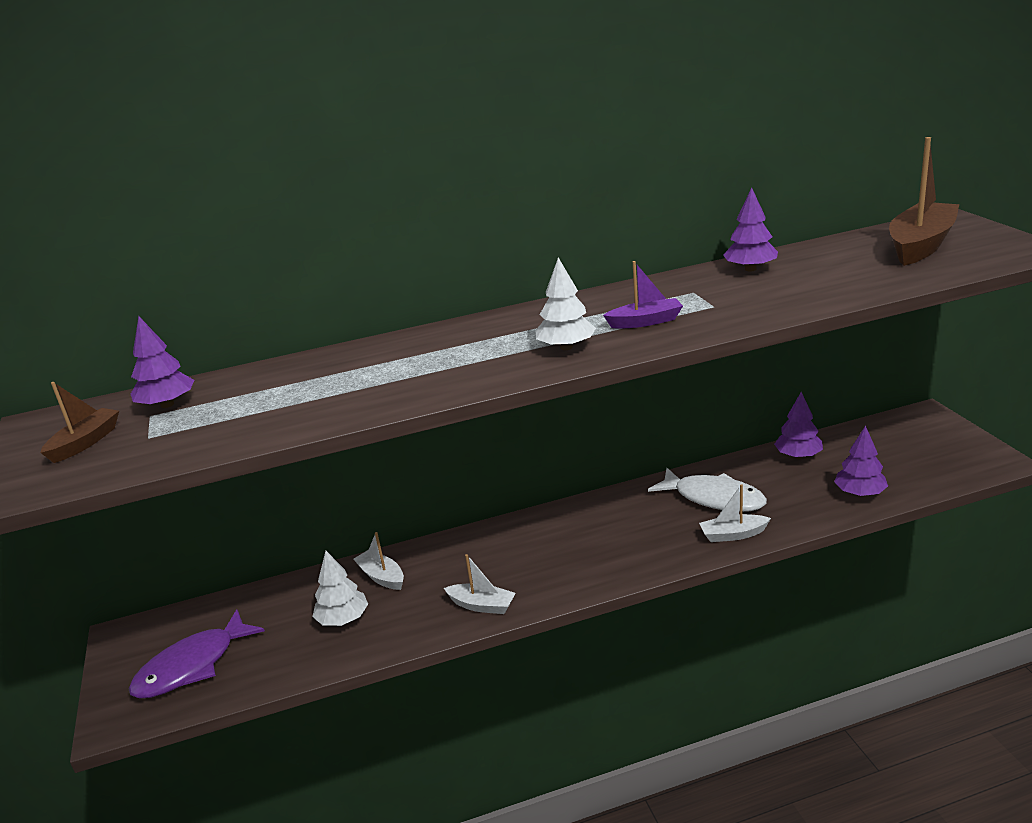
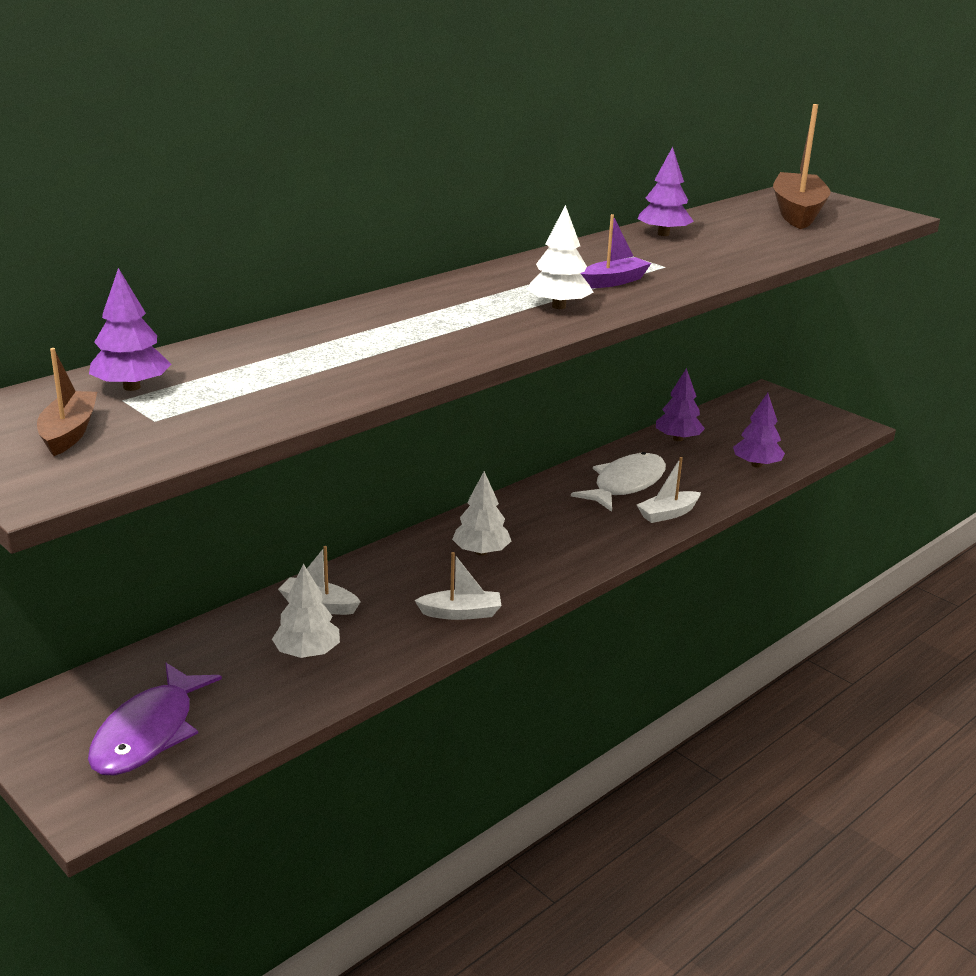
camera: 30 degrees left, 0 degrees up
(540, 548) = (481, 552): none -> white tree
(714, 498) = (625, 484): white fish -> white fish turned 60 degrees counterclockwise

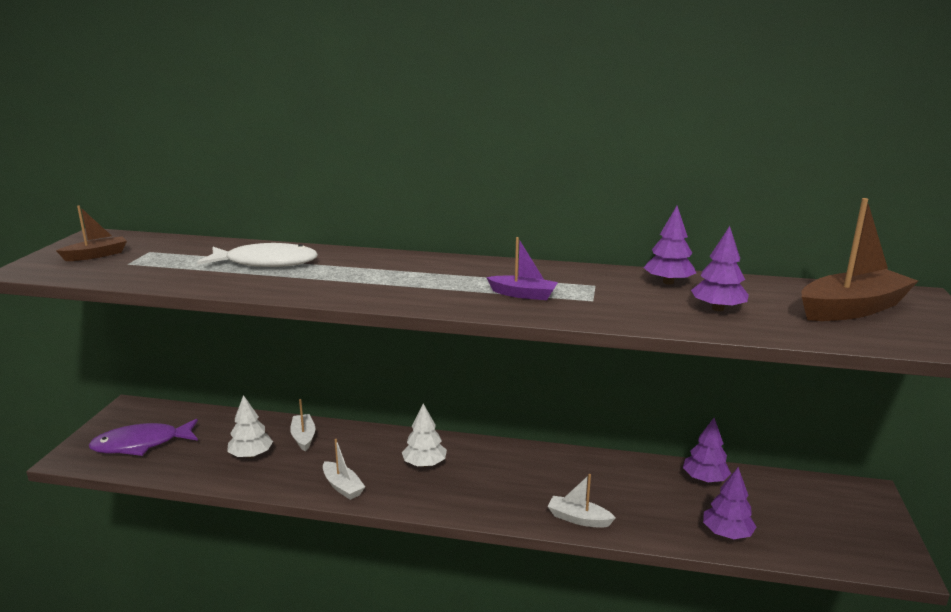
camera: 55 degrees right, 5 degrees down
(131, 387) = (166, 248): purple tree -> purple tree (717, 308)
(558, 306) = (440, 293): white tree -> none
(625, 484) = (594, 483): white fish -> white fish (266, 263)

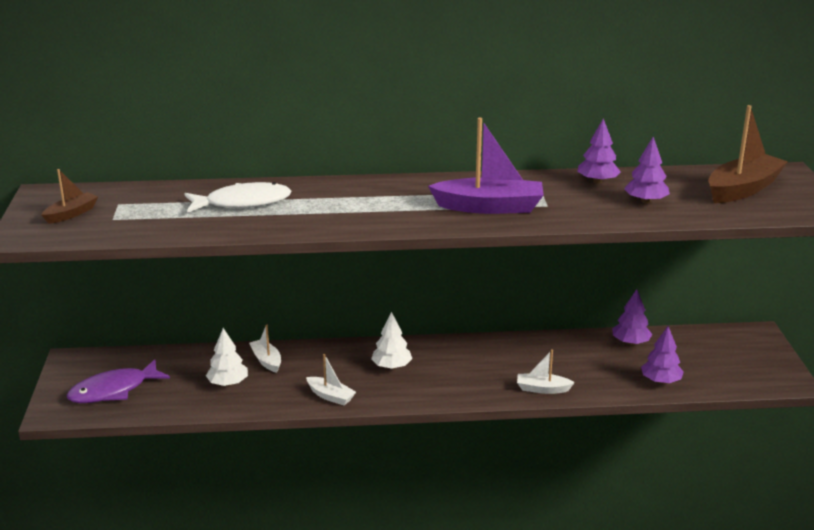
camera: 15 degrees left, 5 degrees up
(523, 294) = (489, 207): purple boat -> purple boat, size x1.87

